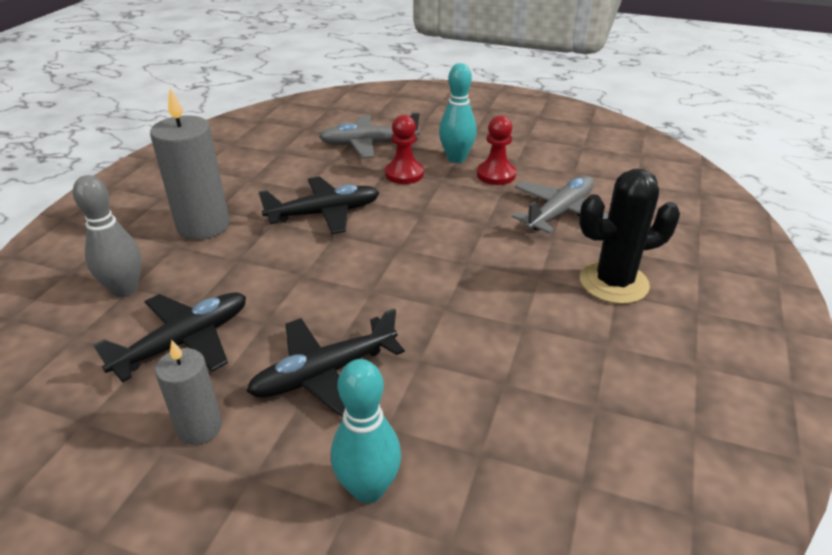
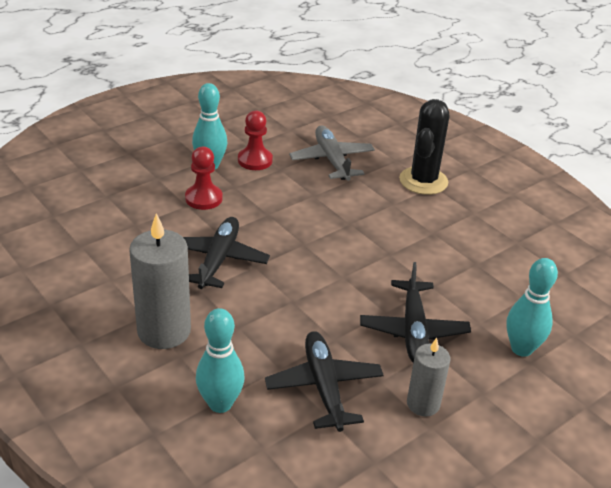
camera: 60 degrees left, 0 degrees up
(125, 289) = (220, 404): grey bowling pin -> turquoise bowling pin
(369, 144) = (131, 194): grey plane -> none

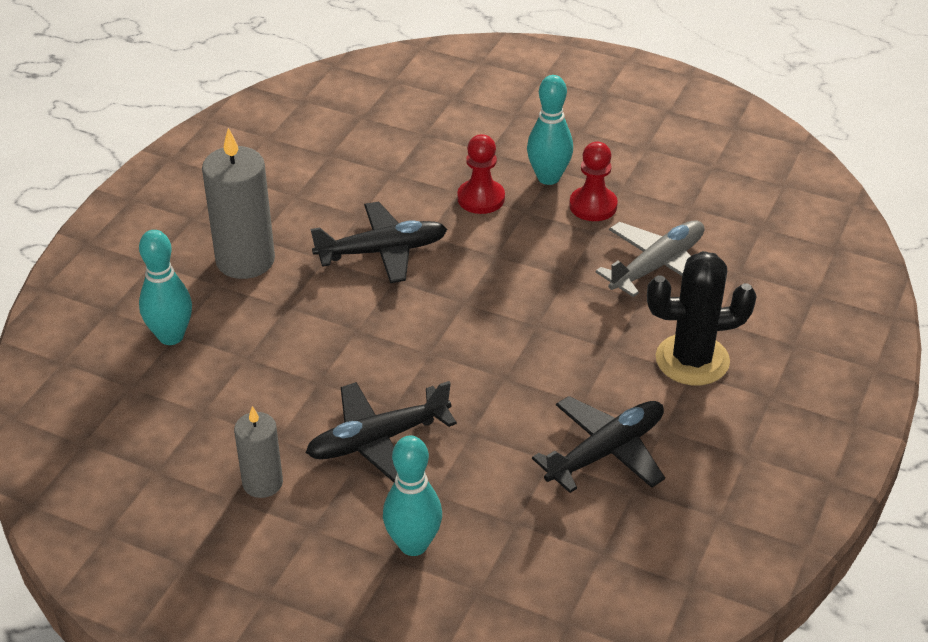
camera: 65 degrees right, 5 degrees up
(324, 387) = (239, 399): black plane -> black plane (605, 452)

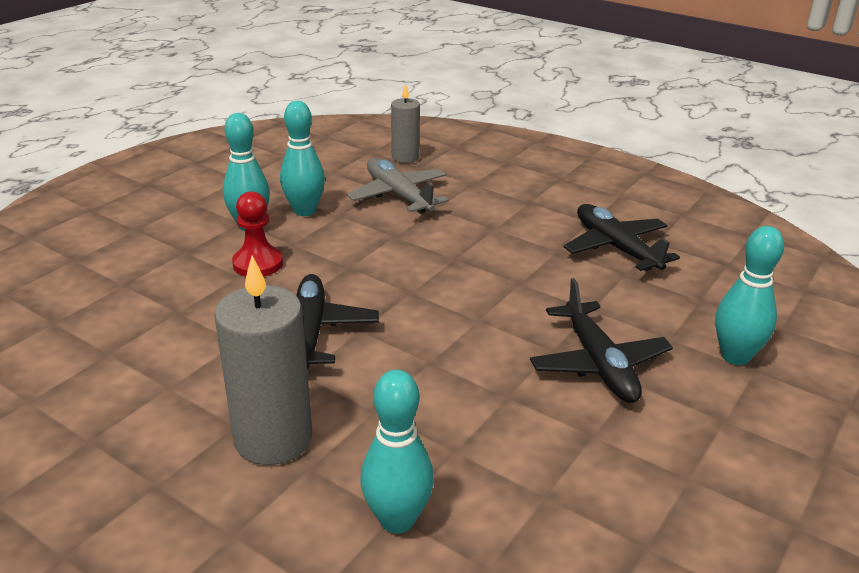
camera: 80 degrees left, 10 degrees down
(262, 483) = (662, 451): grey candle -> grey candle (405, 157)
(593, 206) = (304, 211): red pawn -> turquoise bowling pin
(692, 360) = (515, 199): black cactus -> none

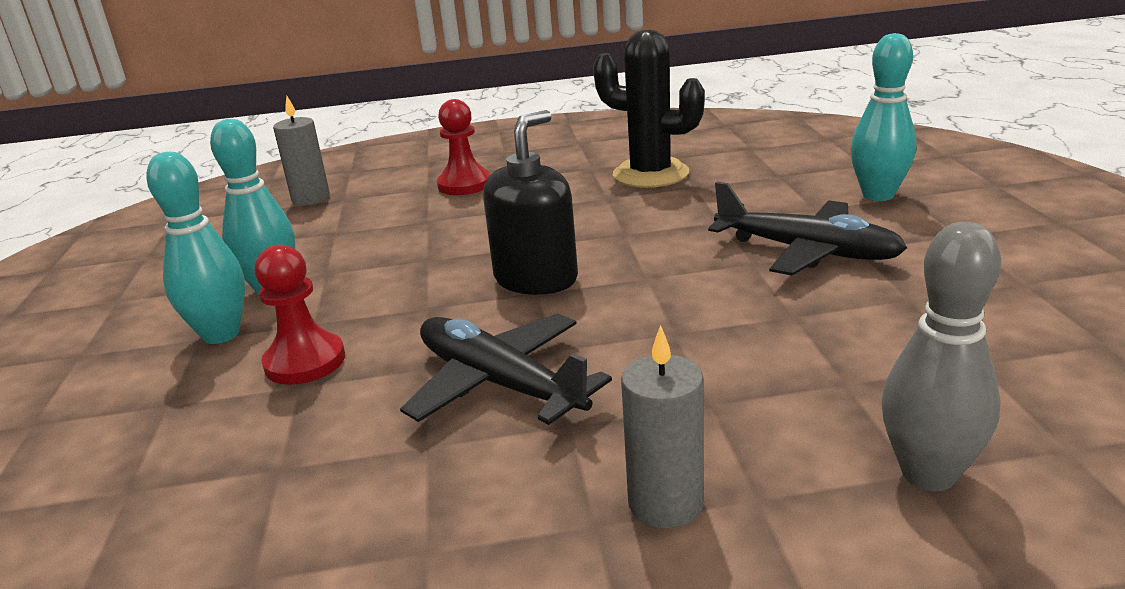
camera: 40 degrees left, 5 degrees down
(273, 438) = (665, 503): grey candle -> grey candle, size x0.59
(397, 520) = (928, 474): turquoise bowling pin -> grey bowling pin
(399, 195) = (365, 228): grey plane -> none
(423, 283) = (536, 279): none -> black soap dispenser
(496, 192) = (464, 185): none -> red pawn
(616, 248) = (650, 174): black plane -> black cactus

